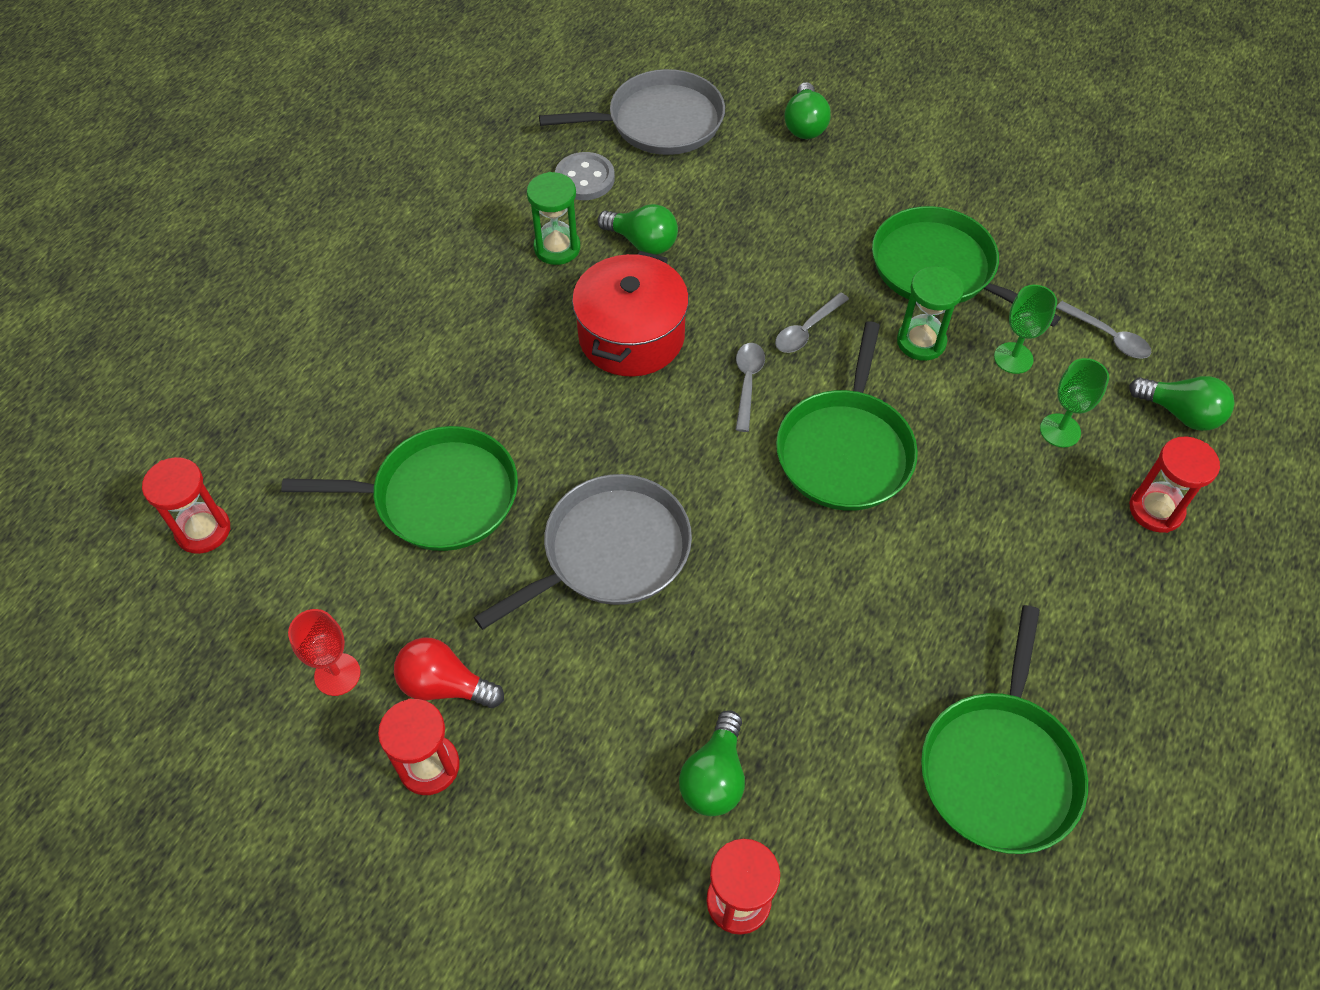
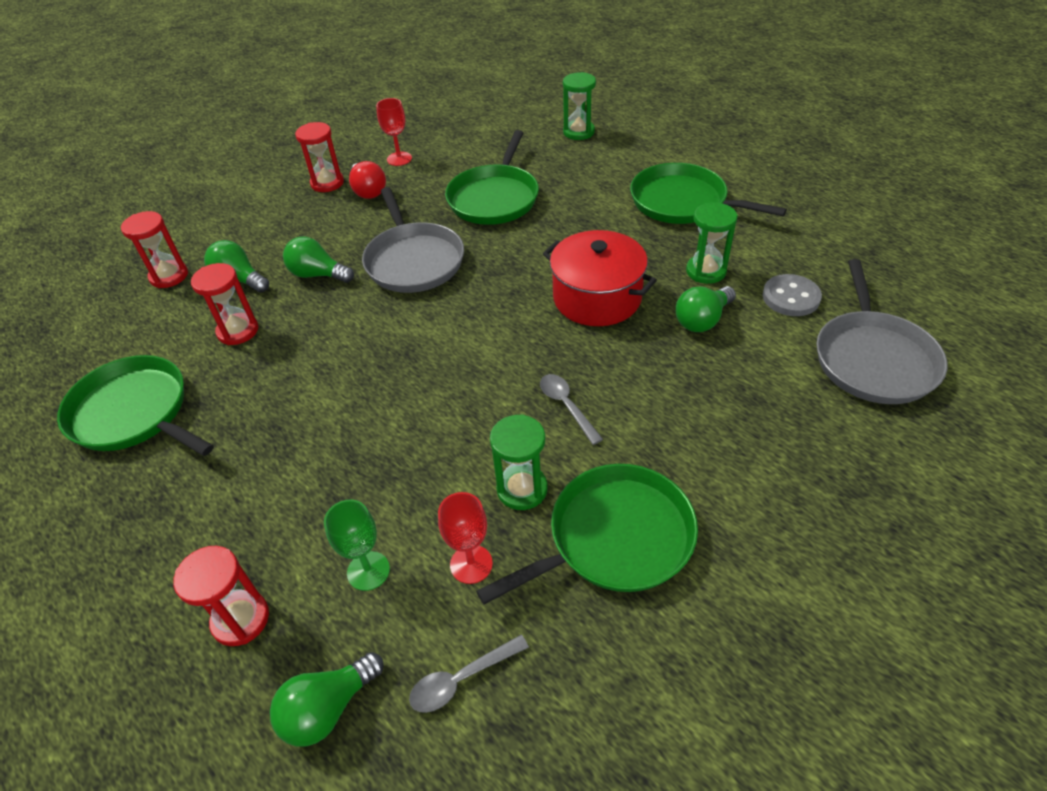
camera: 110 degrees right, 10 degrees down
(203, 530) = (514, 122): red hourglass -> red hourglass (238, 331)
(235, 431) = (578, 132): none -> green hourglass
(445, 685) = (368, 191): red light bulb -> red light bulb turned 120 degrees clockwise
(747, 383) = (523, 354): grey spoon -> none
(805, 125) = (868, 479): green light bulb -> green light bulb (318, 274)
(845, 450) = (429, 399): green pan -> green pan (683, 202)
(1013, 358) = (471, 564): green goblet -> red goblet

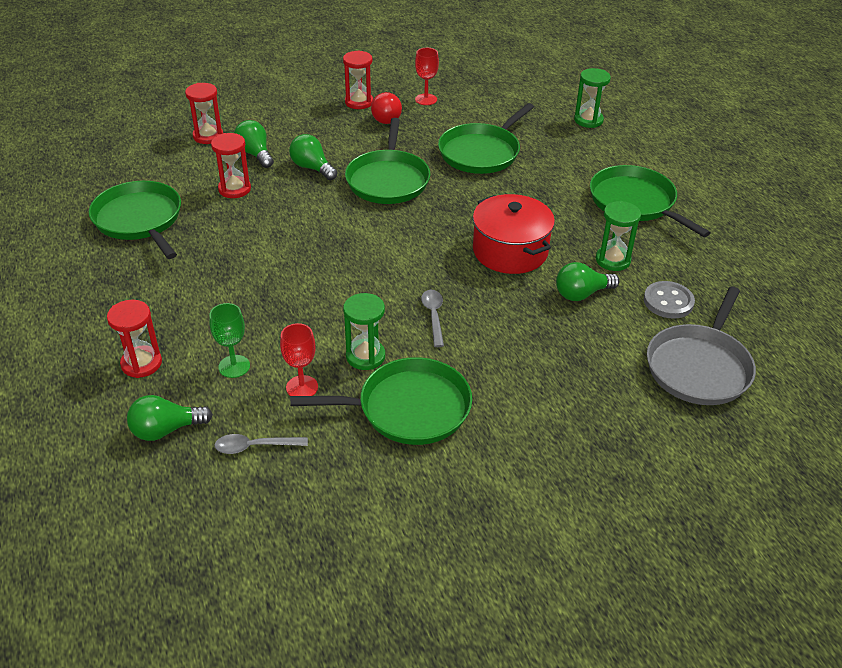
camera: 20 degrees right, 5 degrees down
(413, 260) = (388, 180): grey pan -> green pan

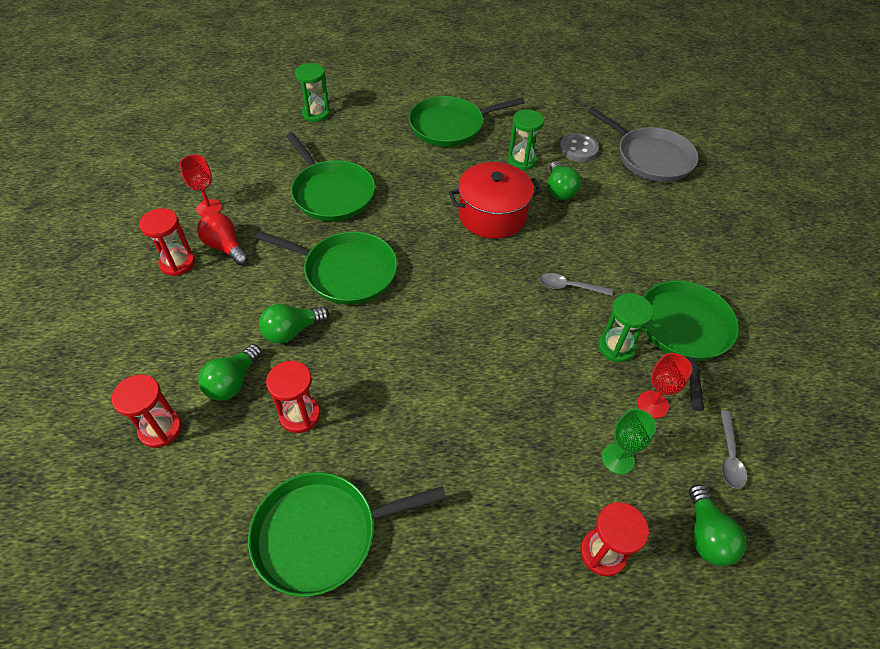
camera: 75 degrees left, 10 degrees up
(255, 154) = (233, 382): green light bulb -> green light bulb turned 45 degrees counterclockwise
(386, 117) = (225, 247): red light bulb -> red light bulb turned 150 degrees counterclockwise

